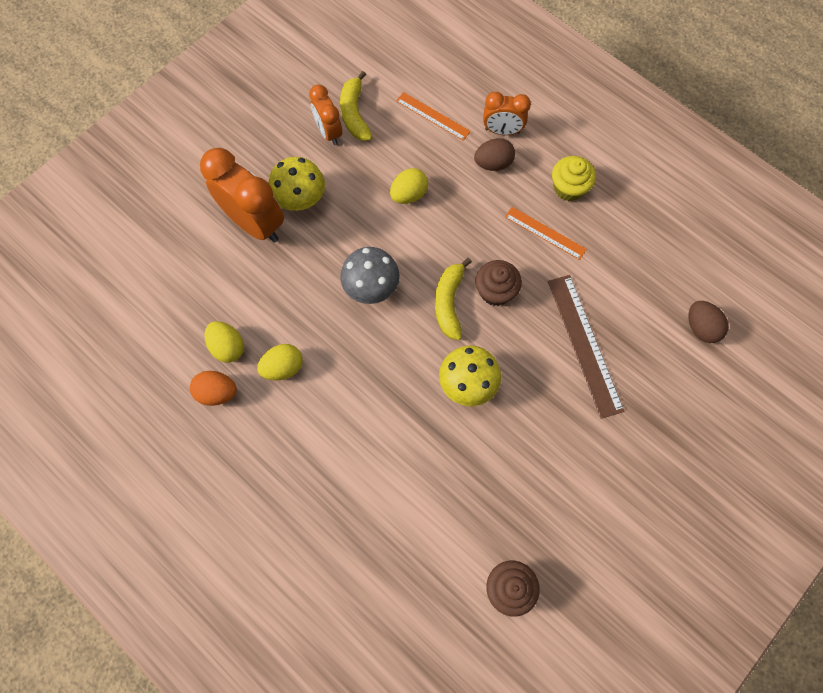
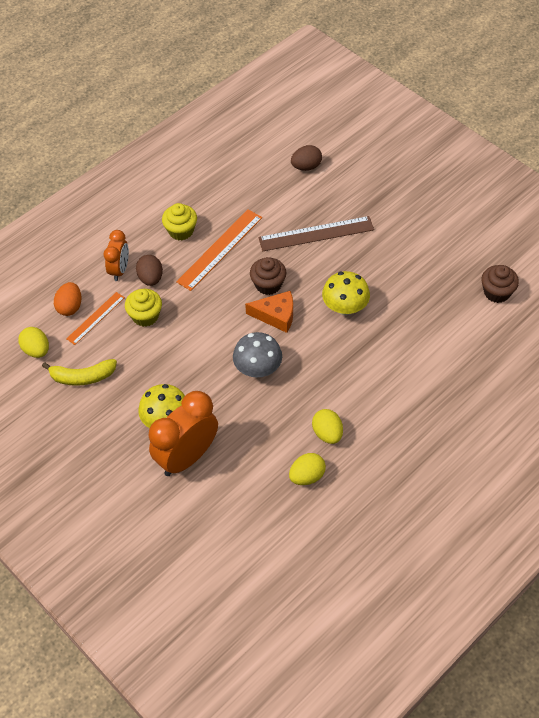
camera: 85 degrees left, 15 degrees down
(217, 392) = (348, 483): orange egg -> orange egg (70, 307)
(329, 132) = (99, 397): orange clock -> none
(409, 195) = (173, 339): yellow egg -> yellow egg (36, 350)
(439, 164) = (145, 316): none -> yellow cupcake
(449, 302) = (276, 315): yellow banana -> orange cheese
(545, 233) = (220, 249): orange ruler -> orange ruler, size x1.65

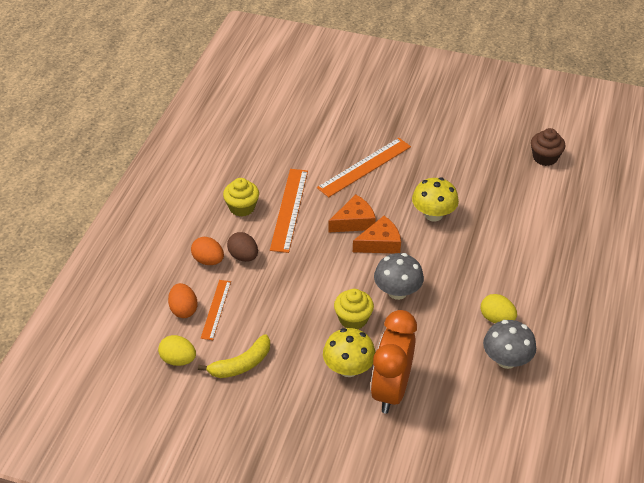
camera: 30 degrees left, 10 degrees down
(119, 270) = (208, 260): orange clock -> orange egg
(145, 316) = (262, 289): yellow cupcake -> yellow cupcake (353, 319)
(268, 285) = (354, 222): brown cupcake -> orange cheese
(306, 167) = (315, 118): brown egg -> none
(307, 476) = (506, 360): yellow egg -> grey mushroom
(316, 234) = (364, 167): brown ruler -> orange ruler

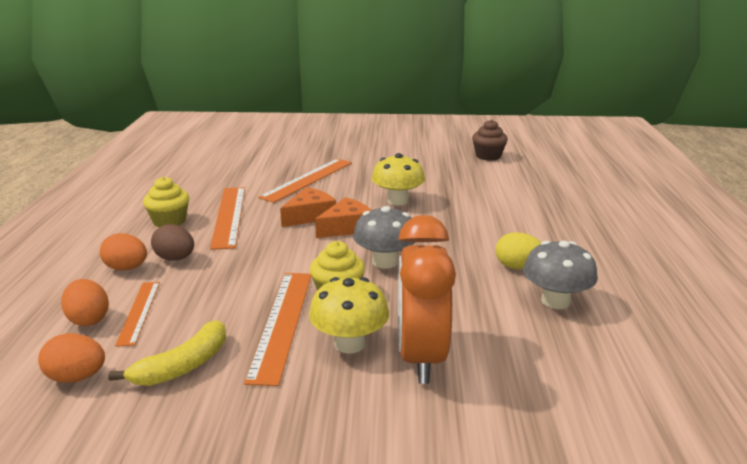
camera: 15 degrees left, 20 degrees down
(178, 360) = (77, 377): yellow egg -> orange egg
(309, 340) = (282, 323): none -> orange ruler

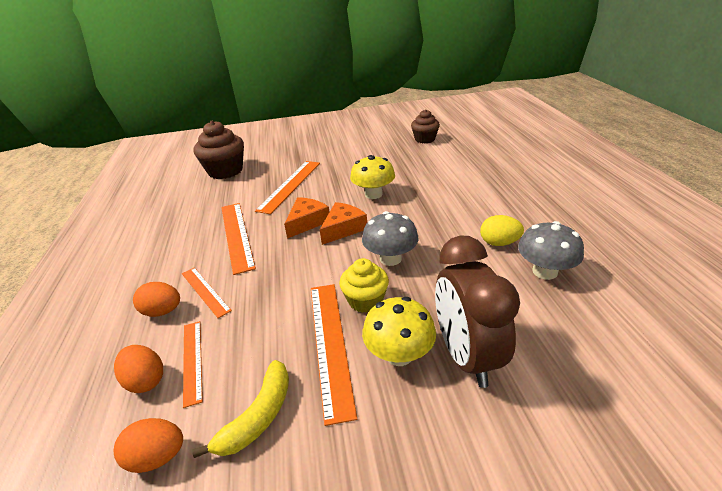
camera: 10 degrees left, 10 degrees up
(169, 221) = (184, 250): yellow cupcake -> none
(175, 258) = (205, 291): brown egg -> orange ruler
(243, 156) = (225, 171): none -> brown cupcake
(421, 357) = (466, 356): orange clock -> brown clock

